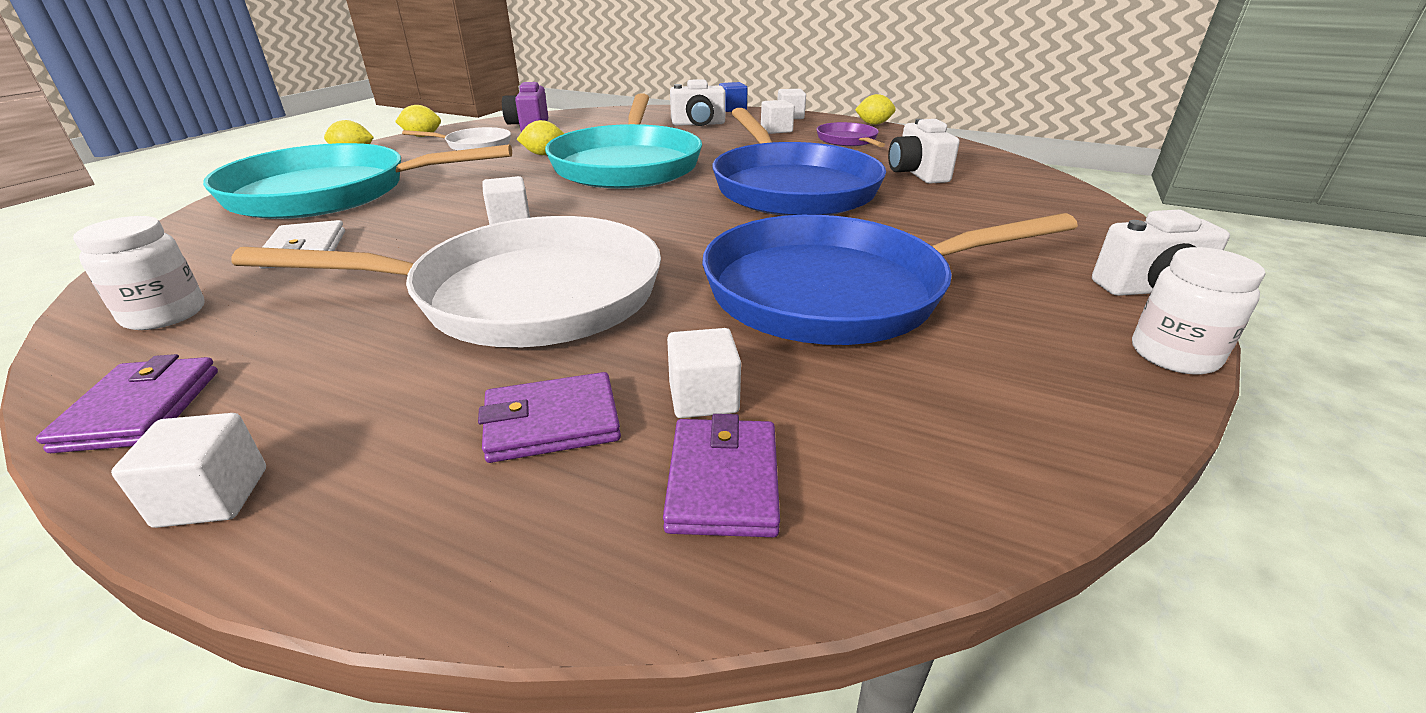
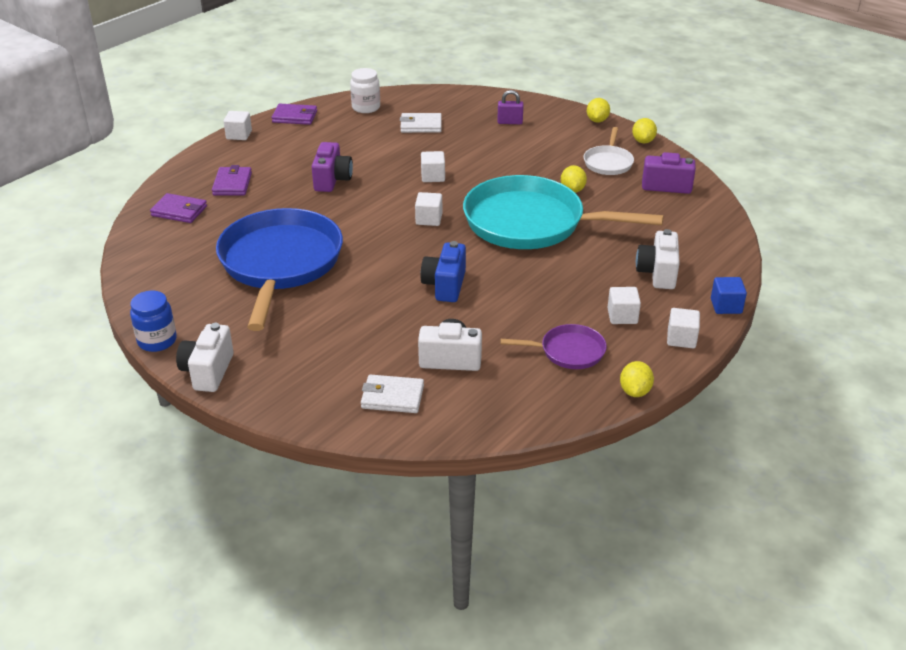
camera: 105 degrees right, 5 degrees up
(331, 193) = (510, 122): turquoise pan -> purple padlock
(525, 296) = (332, 180): white pan -> purple camera
(703, 398) = (223, 214): white cube -> white cube (429, 219)
(791, 188) = (445, 285): blue pan -> blue camera
(1010, 188) = (392, 397): none -> white wallet
(1173, 355) = (157, 341): white jar -> blue jar

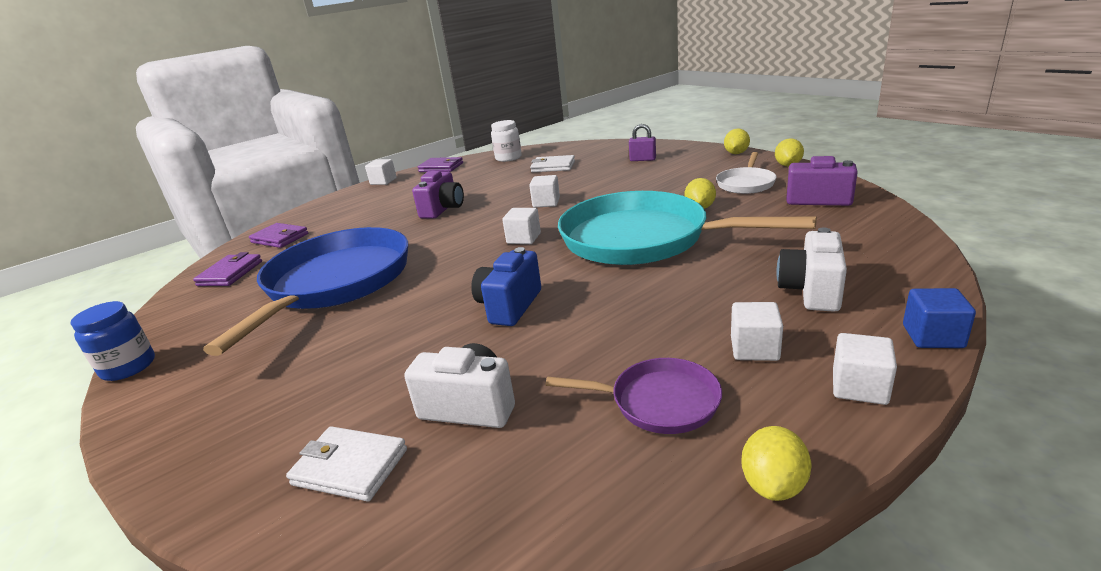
camera: 15 degrees right, 10 degrees down
(208, 371) = (143, 411): white camera -> none
(232, 184) = (347, 216): purple wallet -> purple wallet (230, 273)

